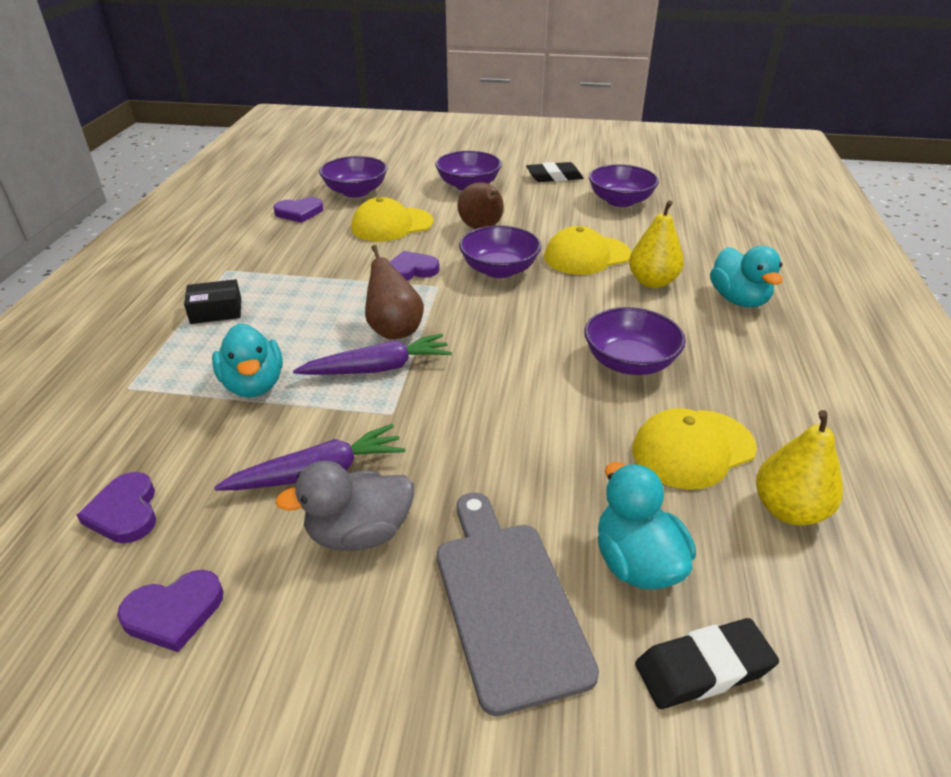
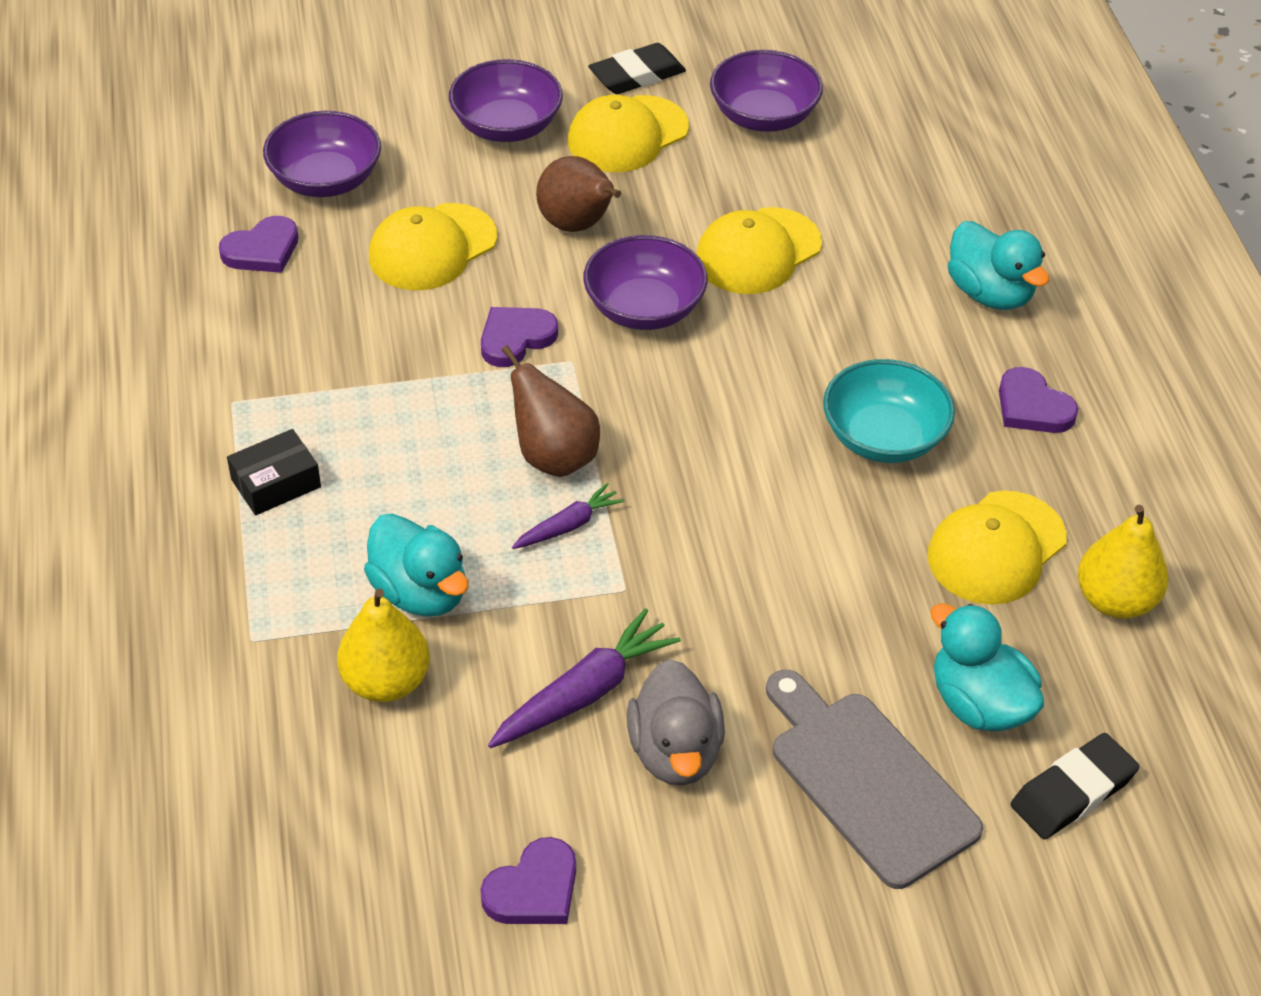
camera: 20 degrees left, 10 degrees up
(125, 512) = (390, 801): purple heart -> purple heart (1032, 407)
(359, 533) = (675, 752): grey duck -> grey duck turned 60 degrees counterclockwise
(378, 368) = (568, 525): purple carrot -> purple carrot, size x0.59
(535, 197) = (627, 135): none -> yellow cap
(629, 362) = (883, 437): purple bowl -> turquoise bowl
(652, 282) = (867, 285): yellow pear -> yellow pear (386, 682)

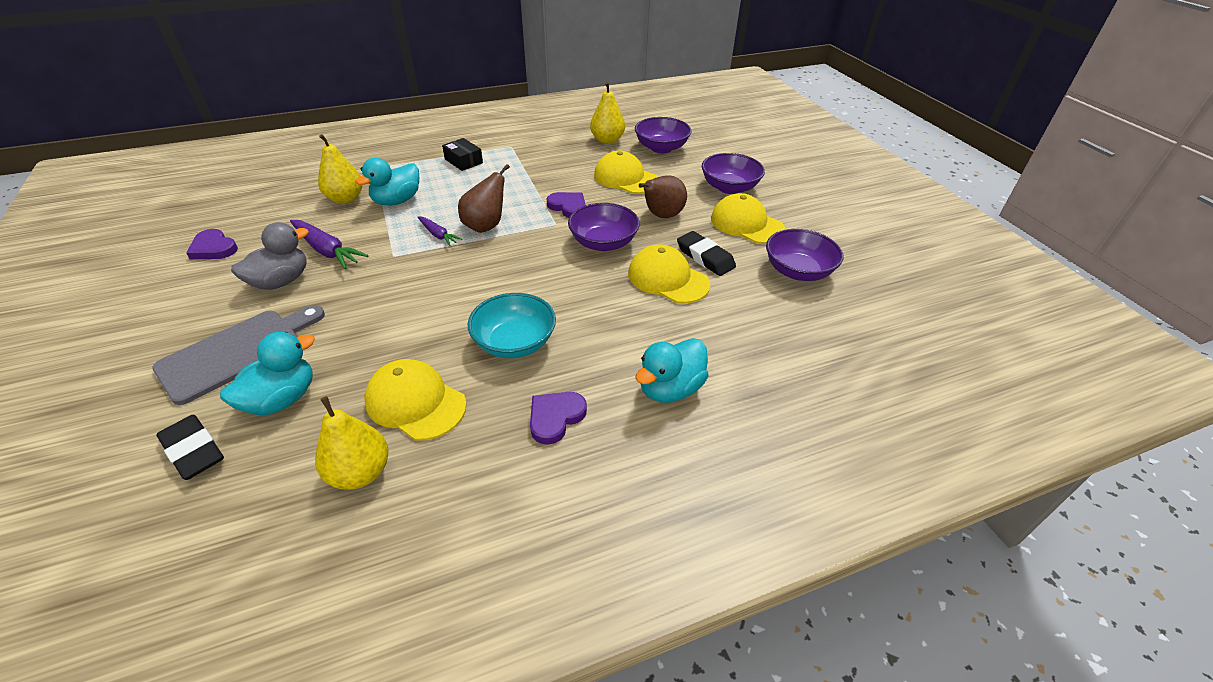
camera: 80 degrees right, 5 degrees down
(262, 250) = (607, 140): purple heart -> yellow pear
(637, 75) = (802, 222): black eraser -> black eraser (705, 257)
(675, 752) = (281, 281): grey duck -> grey duck turned 150 degrees clockwise

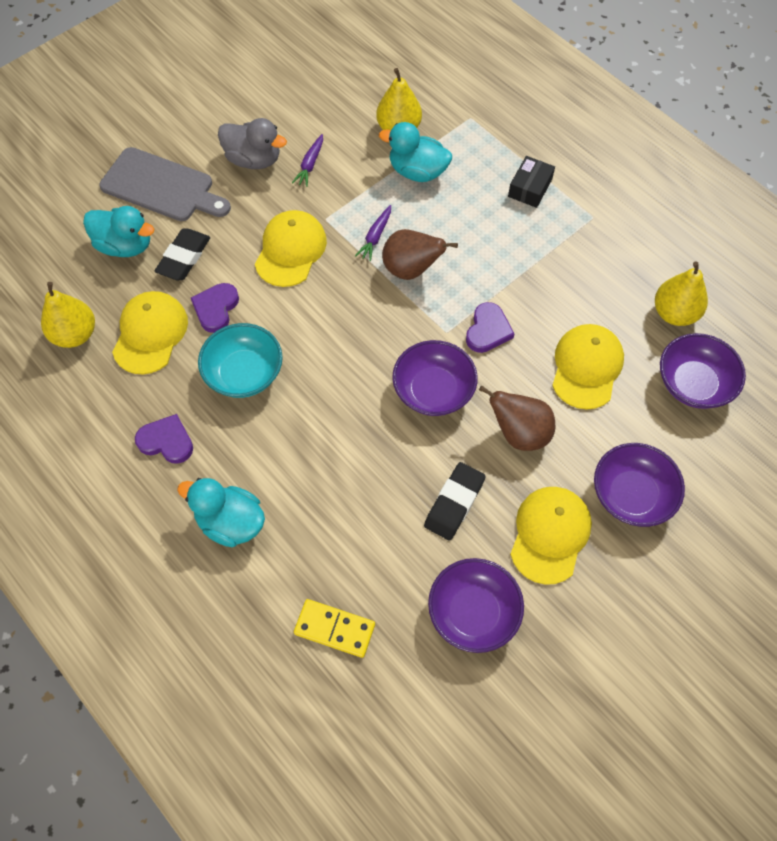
camera: 70 degrees right, 20 degrees up
(193, 451) = (65, 226): black eraser -> black eraser (184, 257)
(214, 248) = (276, 85): purple heart -> purple heart (216, 308)
(327, 250) = (310, 164): purple carrot -> purple carrot, size x0.59
(668, 279) = (396, 475): yellow cap -> yellow cap (290, 250)
(796, 346) = (334, 629): none -> yellow domino

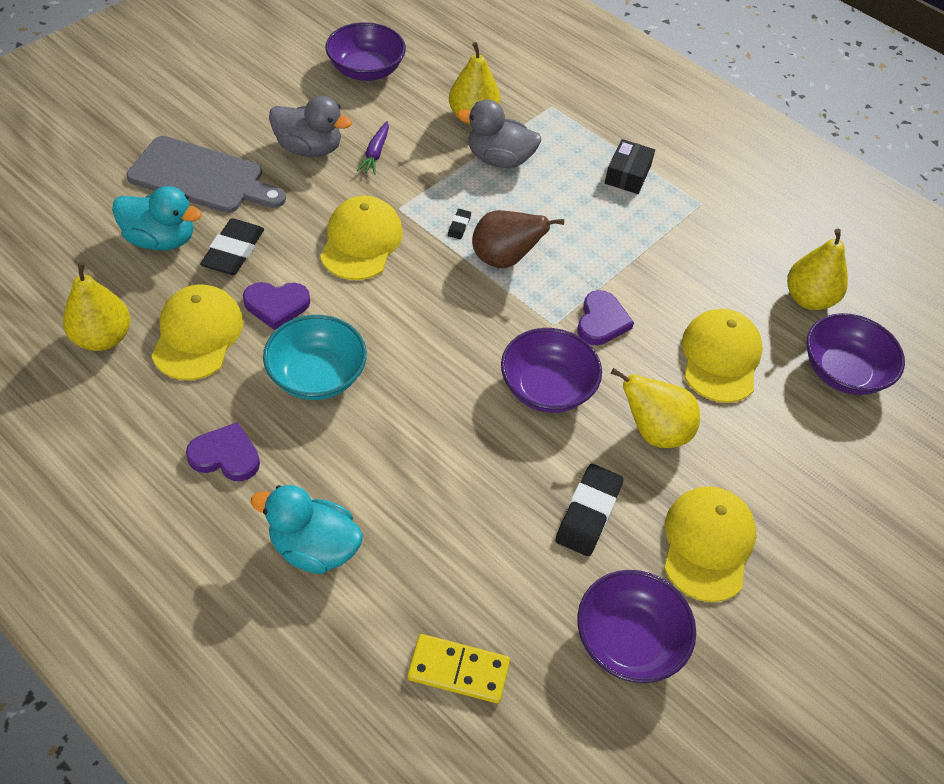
camera: 10 degrees left, 10 degrees down
(216, 308) = (276, 305): purple heart -> purple heart turned 105 degrees counterclockwise
(375, 237) = (459, 226): purple carrot -> black eraser
(417, 171) = (499, 159): turquoise duck -> grey duck
(519, 433) = (654, 431): brown pear -> yellow pear
(631, 495) = (795, 495): purple bowl -> purple bowl (366, 70)

